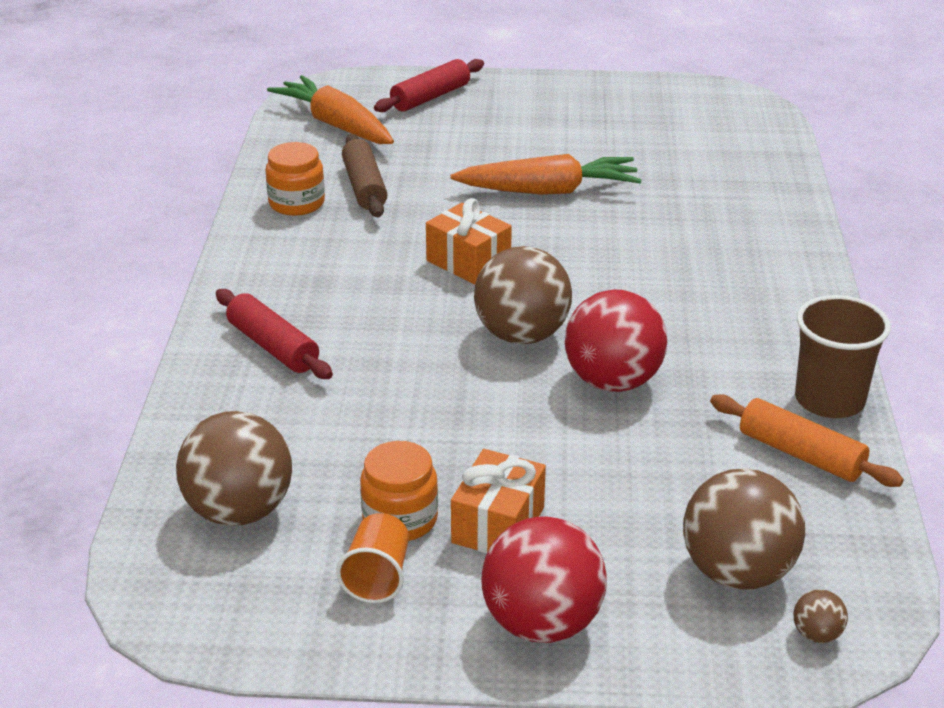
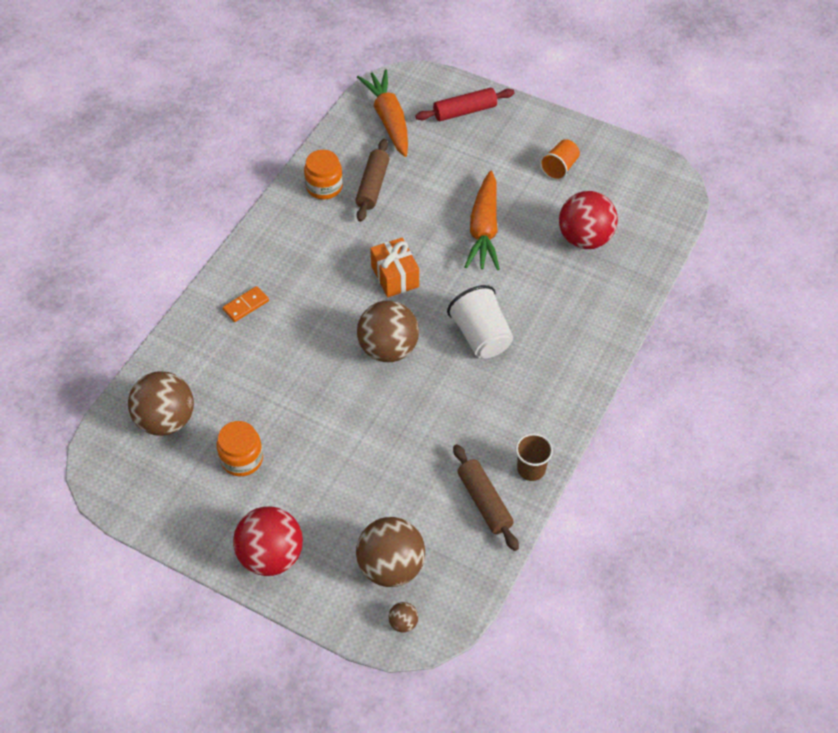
camera: 25 degrees right, 20 degrees up
(273, 347) = (246, 305): red rolling pin -> orange domino
(377, 577) = (209, 492): orange cup -> orange cup (559, 168)
(498, 525) = (289, 483): orange gift -> none
(549, 191) = (484, 229): orange carrot -> orange carrot turned 75 degrees clockwise
(613, 381) = (416, 405): red ball -> red ball (585, 239)
(637, 288) = (481, 336): none -> white cup
(801, 454) = (484, 502): orange rolling pin -> brown rolling pin
(829, 400) = (531, 469): brown cup -> brown cup, size x0.65

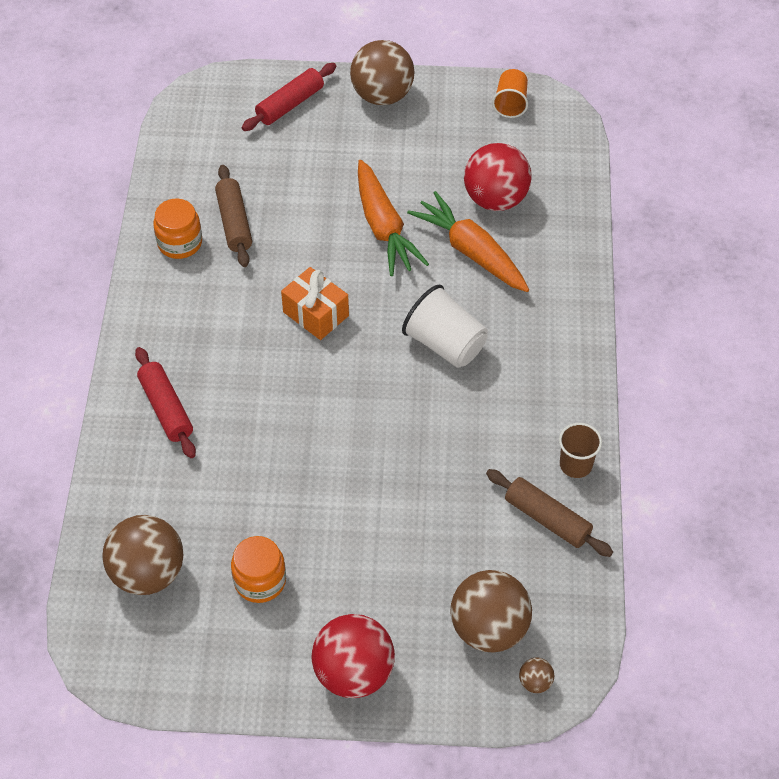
camera: 25 degrees left, 0 degrees up
(246, 305) = (166, 408): orange domino -> red rolling pin
(388, 349) = (353, 396): brown ball -> brown ball (382, 95)
(389, 119) = (210, 142): orange carrot -> orange carrot (471, 251)
(559, 168) = (427, 132): orange cup -> orange cup (510, 103)

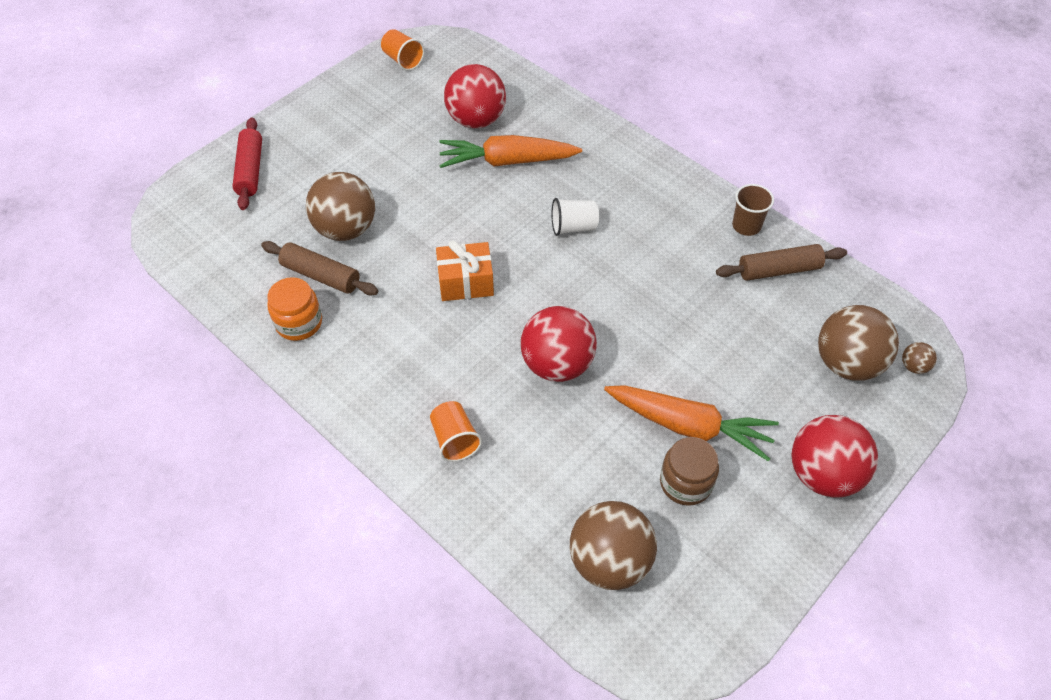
camera: 50 degrees left, 0 degrees up
(166, 408) = (455, 439): red rolling pin -> orange cup
(260, 581) = (685, 482): orange jar -> brown jar
(293, 426) = (557, 364): none -> red ball
(382, 95) = (310, 117): brown ball -> brown ball (346, 229)
(383, 227) = (430, 193): orange carrot -> orange carrot (689, 426)
(445, 344) = (573, 227): white cup -> white cup, size x0.65

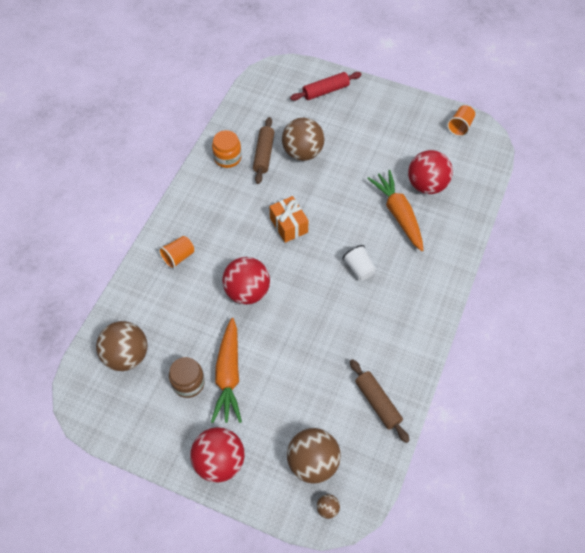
camera: 70 degrees right, 5 degrees up
(746, 226) = (409, 373): brown cup -> none

